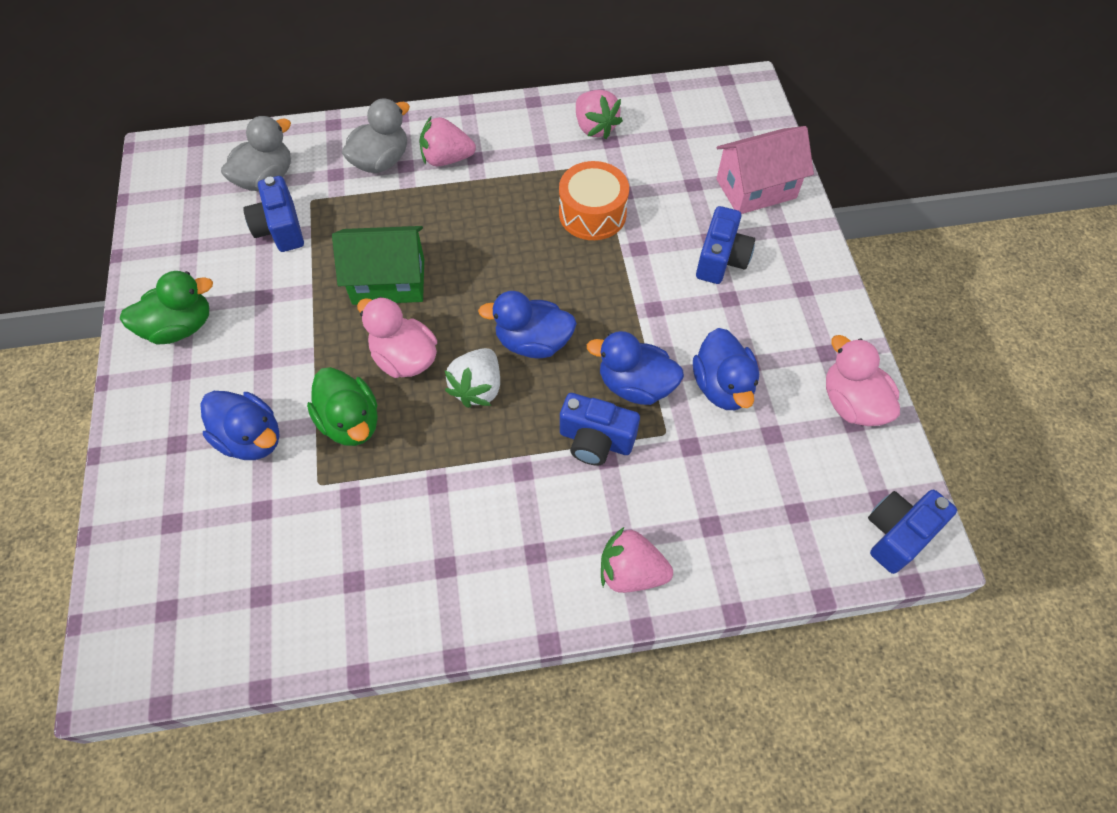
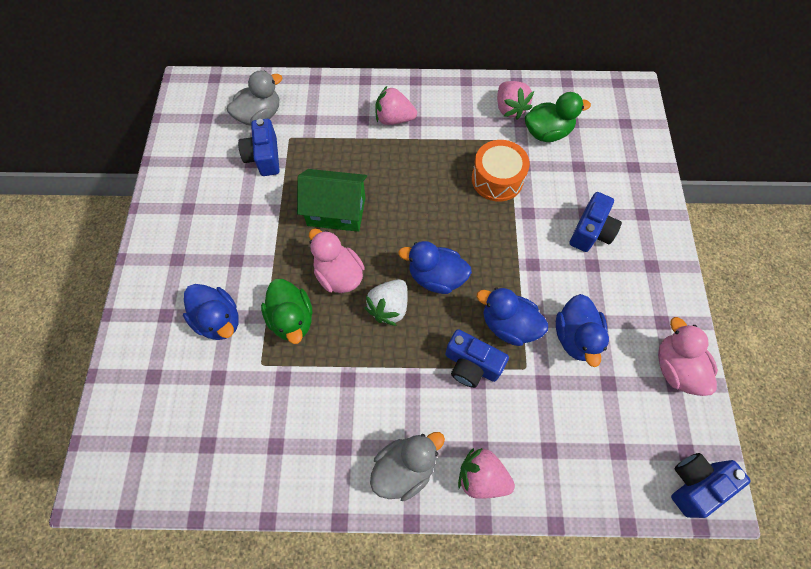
camera: 10 degrees right, 5 degrees up
(180, 327) = (181, 224): green duck -> green duck (547, 132)
(381, 161) = (345, 114): grey duck -> grey duck (405, 468)
(756, 189) = (627, 177): pink house -> none

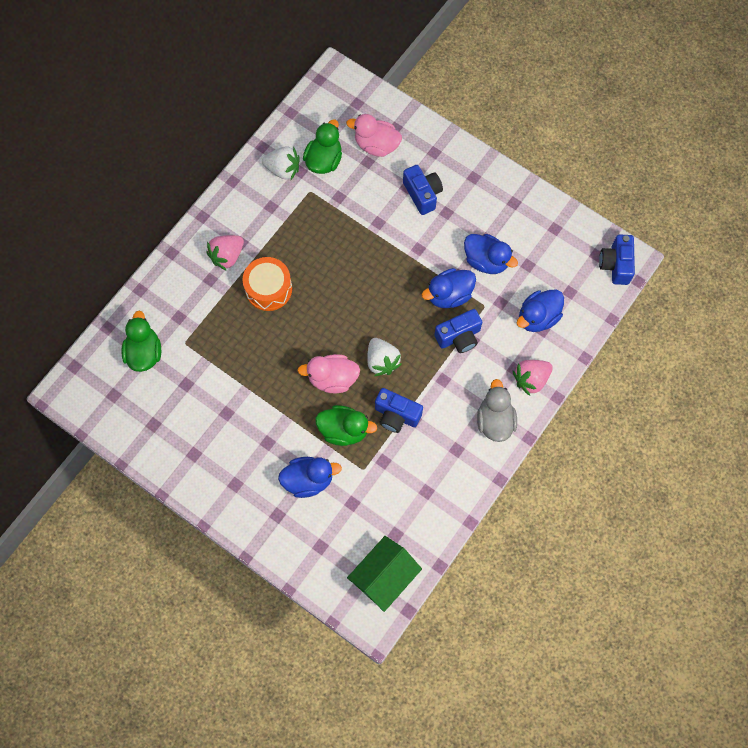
camera: 55 degrees left, 5 degrees up
(260, 116) = (144, 353): grey duck -> green duck
(264, 157) = (189, 372): blue camera -> blue camera (396, 415)
(336, 211) = (279, 349): green house -> green house (384, 577)
(436, 277) = (382, 316): blue duck -> blue duck (537, 317)
(497, 179) = (336, 222): orange drum -> orange drum (268, 289)
(510, 109) = (283, 169): pink strawberry -> white strawberry
(675, 368) = (546, 219): pink duck -> pink duck (376, 145)

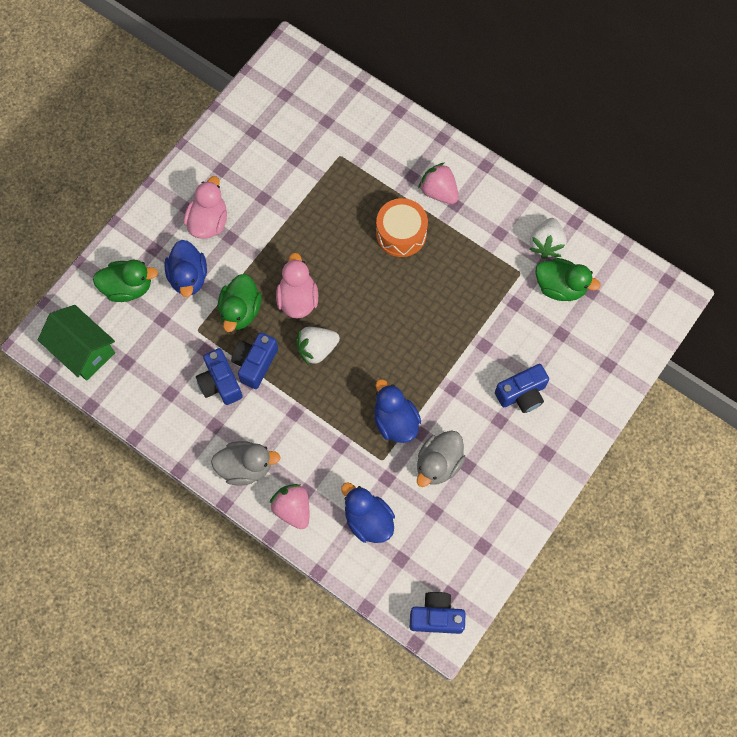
camera: 90 degrees right, 0 degrees up
(144, 353) = (329, 119): green duck -> green duck (128, 287)
(376, 145) = (583, 343): pink duck -> pink duck (208, 222)
(459, 337) = (344, 431): blue camera -> blue camera (220, 383)
(486, 261) = (438, 464): blue duck -> grey duck

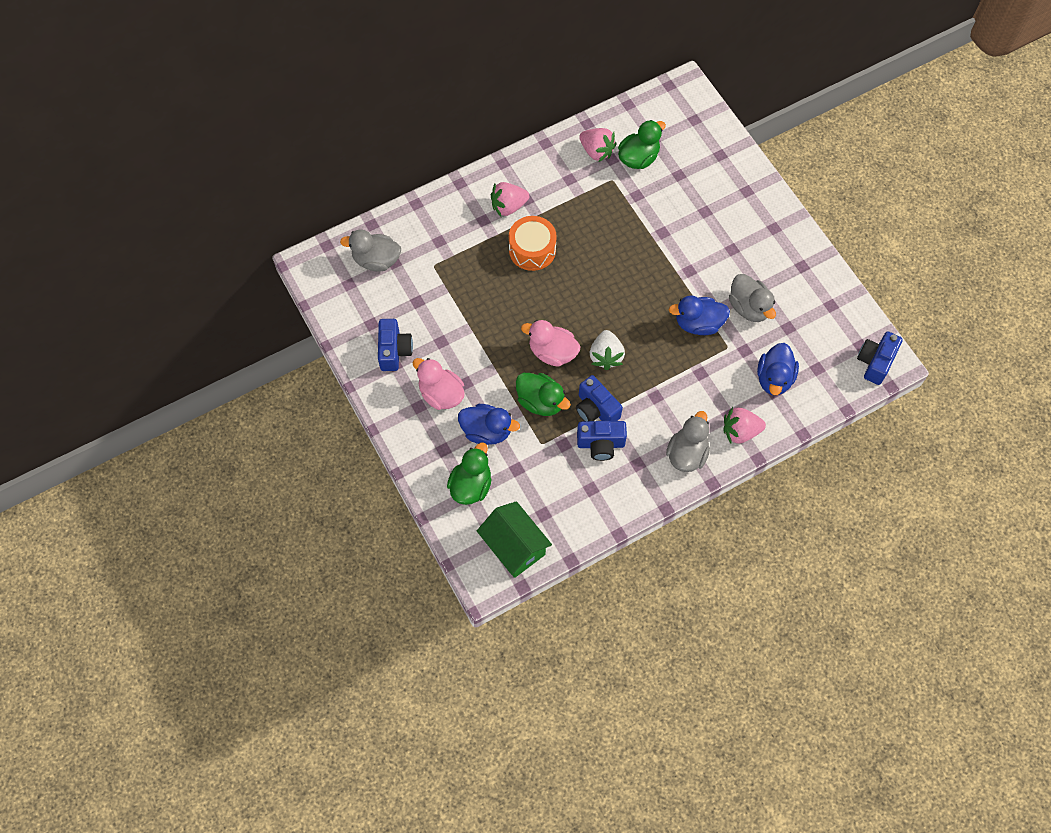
camera: 65 degrees left, 5 degrees down
(83, 350) = (514, 547): green house -> green house turned 75 degrees clockwise
(321, 105) = (376, 260): none -> grey duck
(368, 520) = (774, 378): blue duck -> blue duck turned 60 degrees counterclockwise
(522, 394) = (717, 224): blue camera -> blue camera (394, 351)
(546, 244) = (596, 151): white strawberry -> pink strawberry

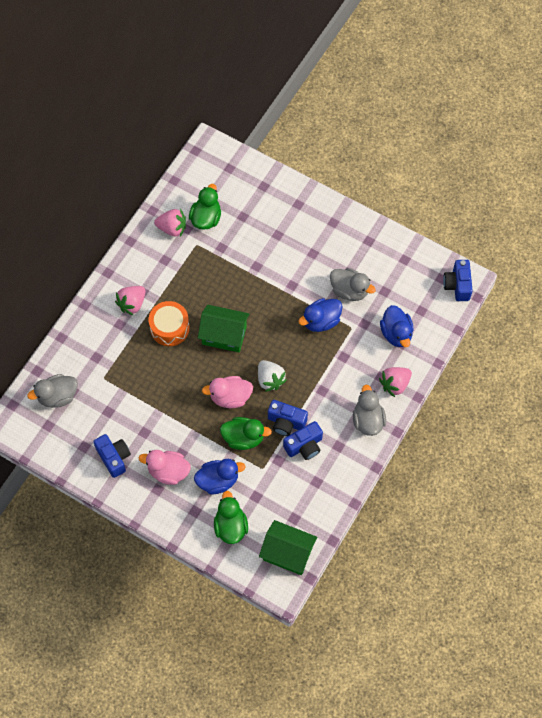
camera: 30 degrees left, 0 degrees up
(585, 286) = (224, 335): none -> green house

